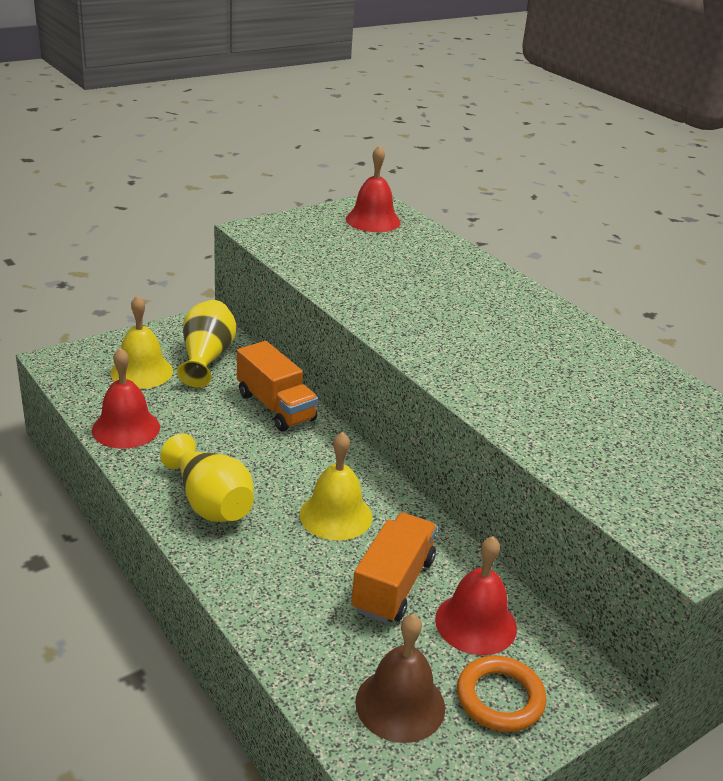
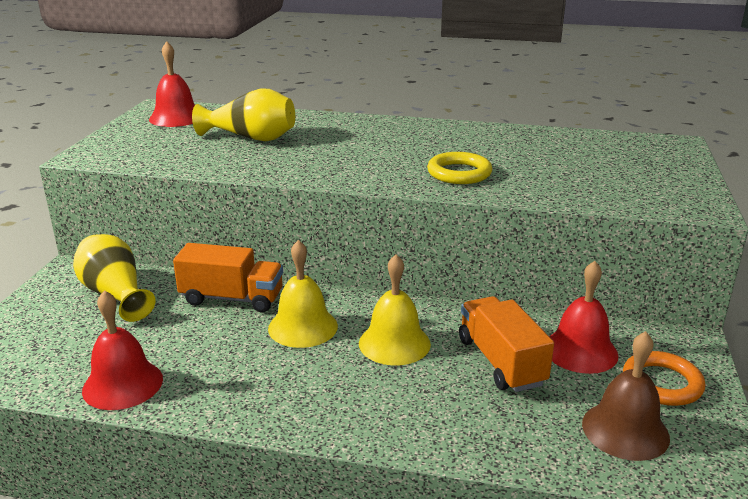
camera: 40 degrees left, 5 degrees down
(142, 371) = (67, 334): yellow bell -> yellow bell (303, 327)
(210, 502) = (289, 393): yellow vase -> yellow vase (251, 138)
(512, 389) = (459, 173): none -> yellow ring

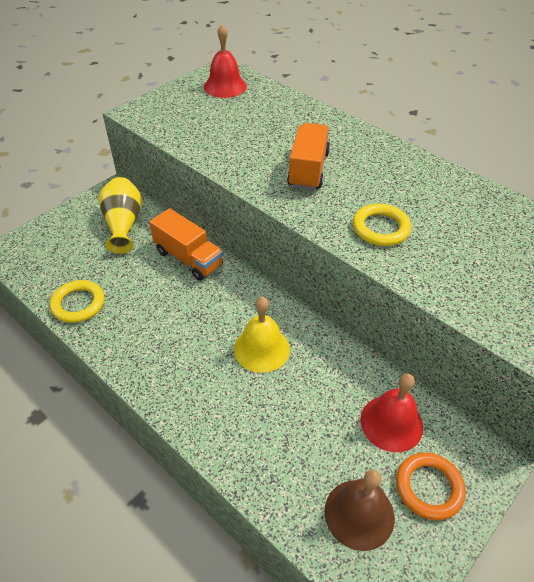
camera: 30 degrees right, 20 degrees up
(122, 384) = (78, 304): red bell -> yellow ring
(251, 138) = (257, 128): yellow vase -> none
(303, 327) = (213, 305): yellow bell -> none
(501, 361) = (322, 403): orange truck -> orange truck (308, 170)

